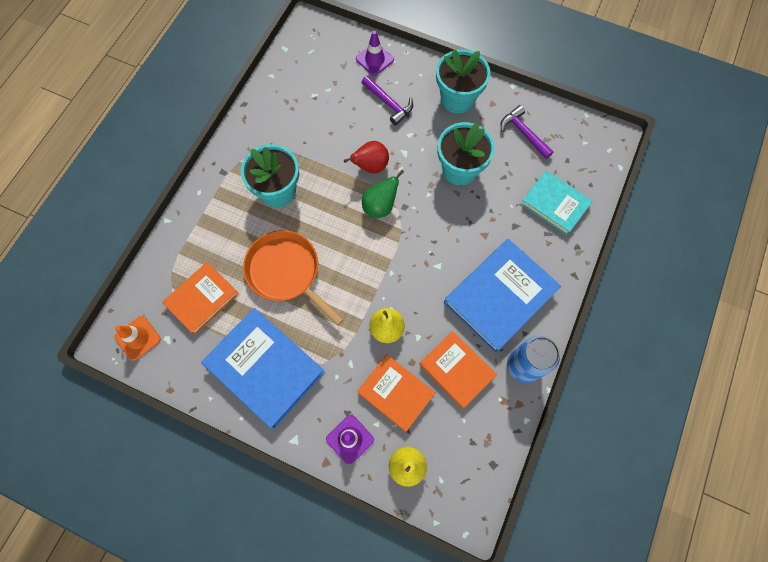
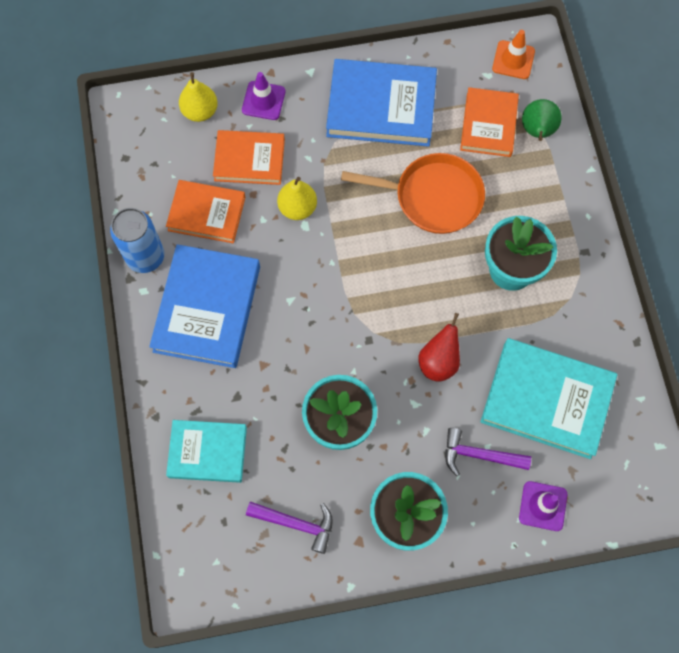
camera: 145 degrees right, 0 degrees up
(325, 107) = (546, 400): none -> turquoise book
(380, 206) = (394, 323): green pear -> green pear (537, 131)

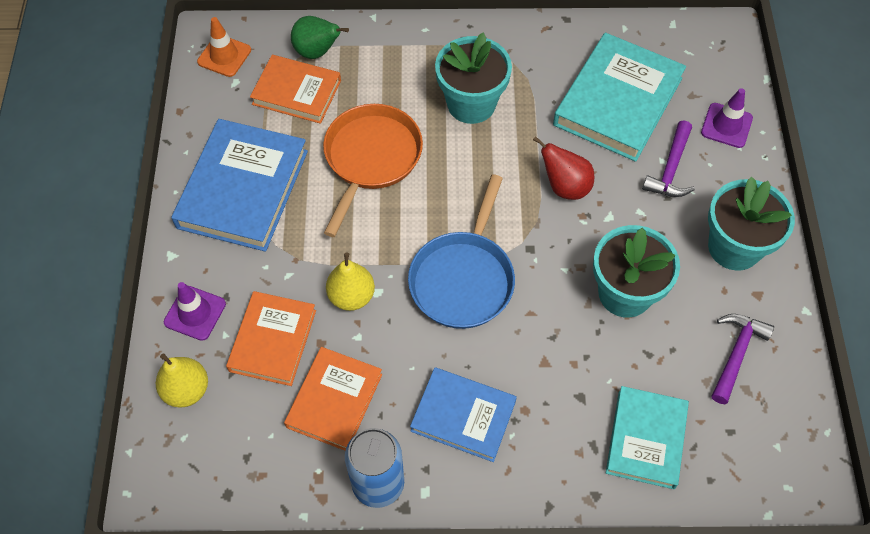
camera: 80 degrees left, 10 degrees down
(207, 309) = (463, 416): blue book -> blue book, size x0.64
(329, 290) = (463, 278): none -> blue pan

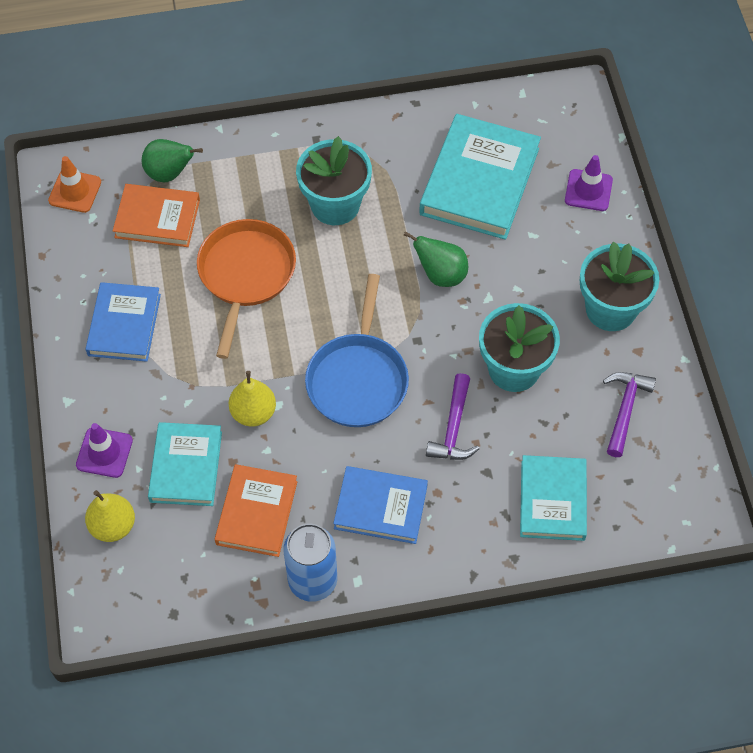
camera: 10 degrees left, 0 degrees up
(242, 189) = (124, 325): blue book -> blue book, size x0.64
(272, 340) = (186, 466): orange book -> turquoise book
(564, 187) = (441, 275): red pear -> green pear
(670, 169) = (540, 242): purple hammer -> purple hammer (453, 427)

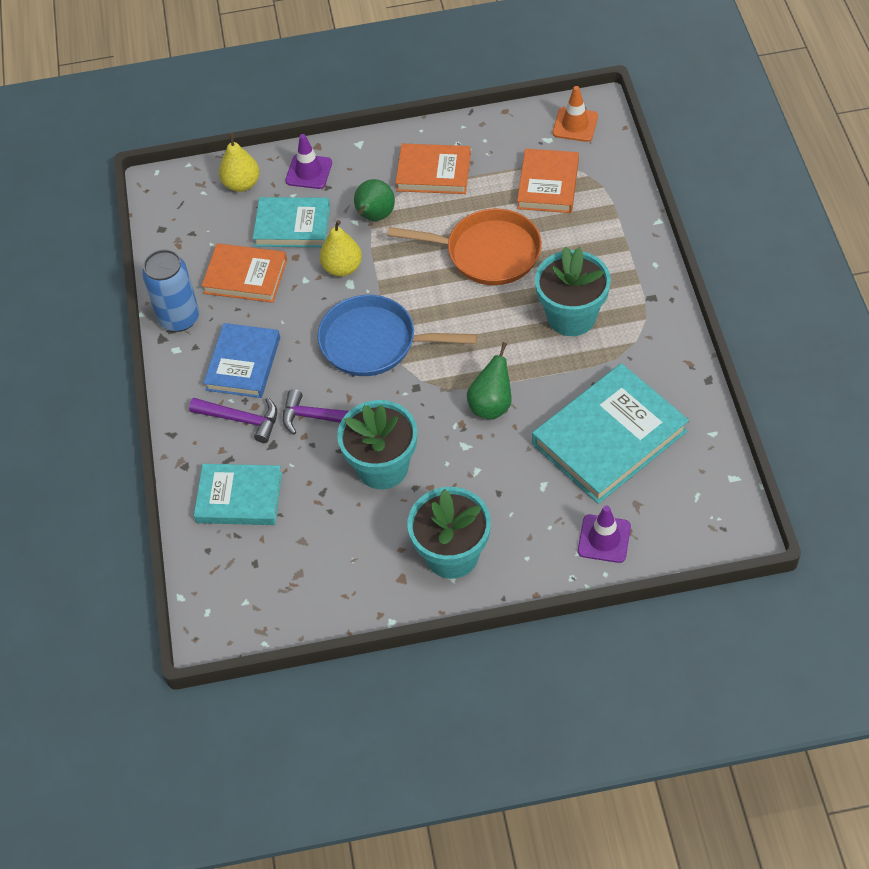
camera: 95 degrees right, 5 degrees down
(124, 325) = (433, 172): blue book -> orange book
(169, 173) = (600, 188): green pear -> green pear (374, 216)
(479, 181) = (609, 437): turquoise book -> turquoise book turned 60 degrees counterclockwise
(625, 410) = (333, 563): purple hammer -> purple hammer (241, 419)

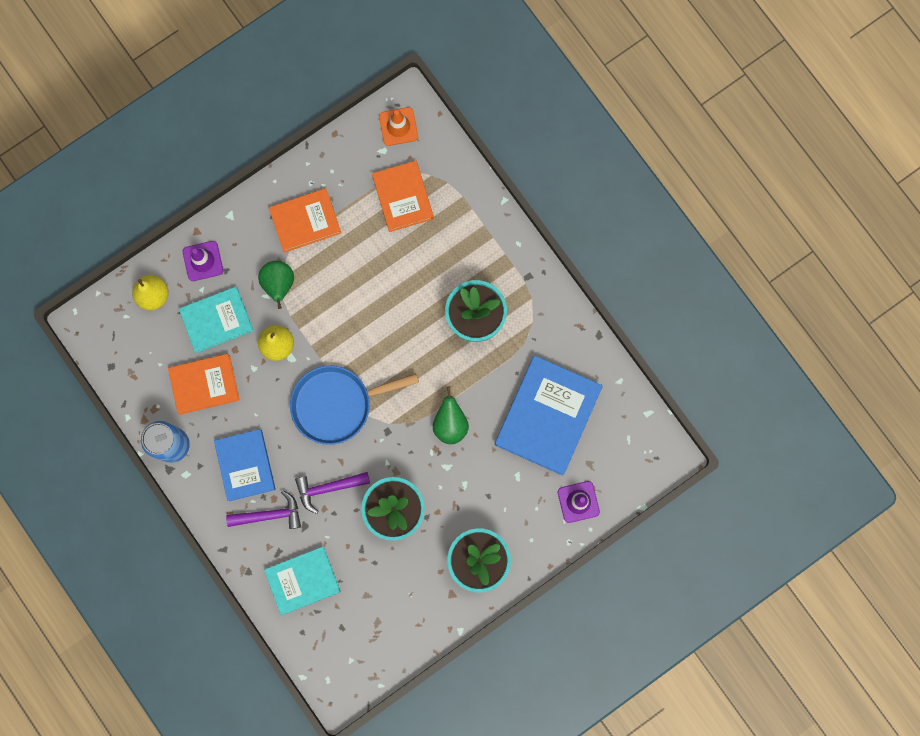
camera: 30 degrees left, 25 degrees up
(487, 253) = (385, 284): orange pan -> none
(609, 437) = (547, 416): turquoise book -> blue book

